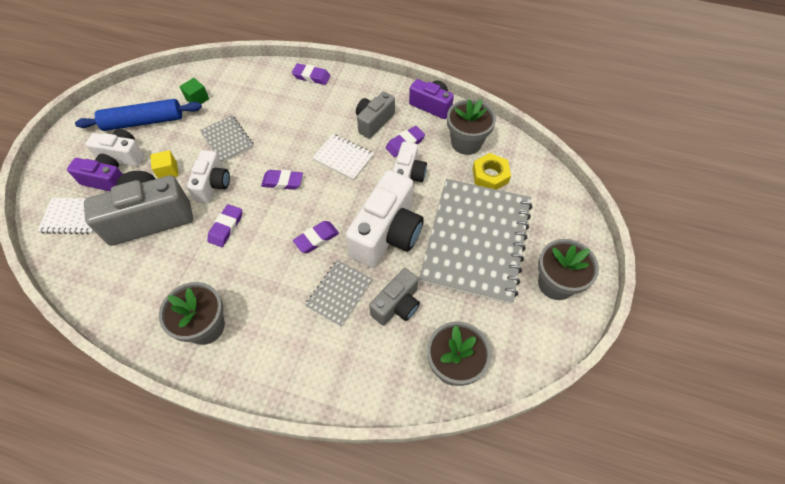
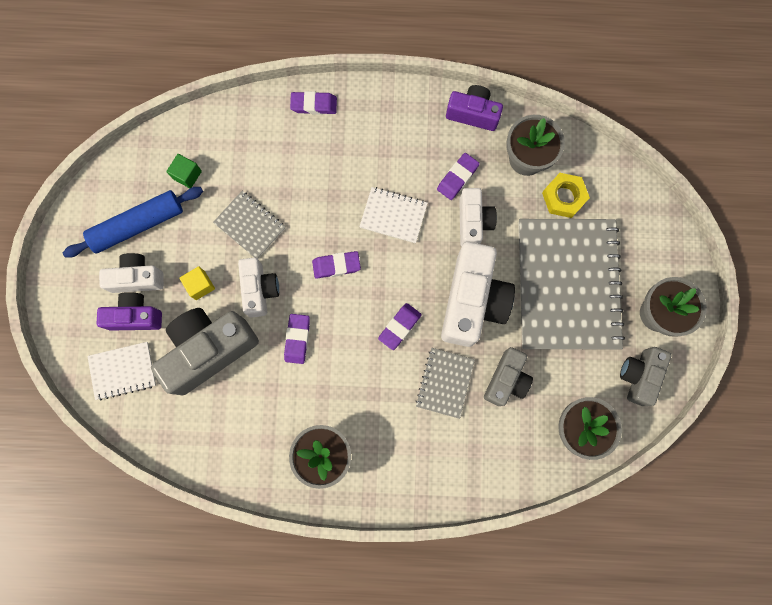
camera: 15 degrees left, 20 degrees up
(374, 122) = (412, 155): grey camera -> grey camera (639, 376)

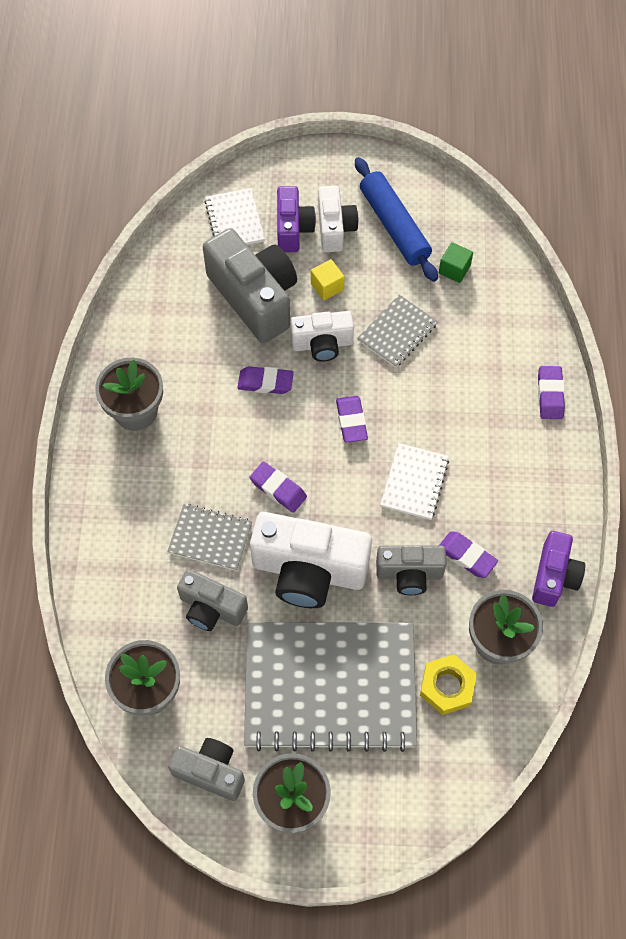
camera: 90 degrees right, 15 degrees down
(473, 222) = (409, 574): white camera -> grey camera

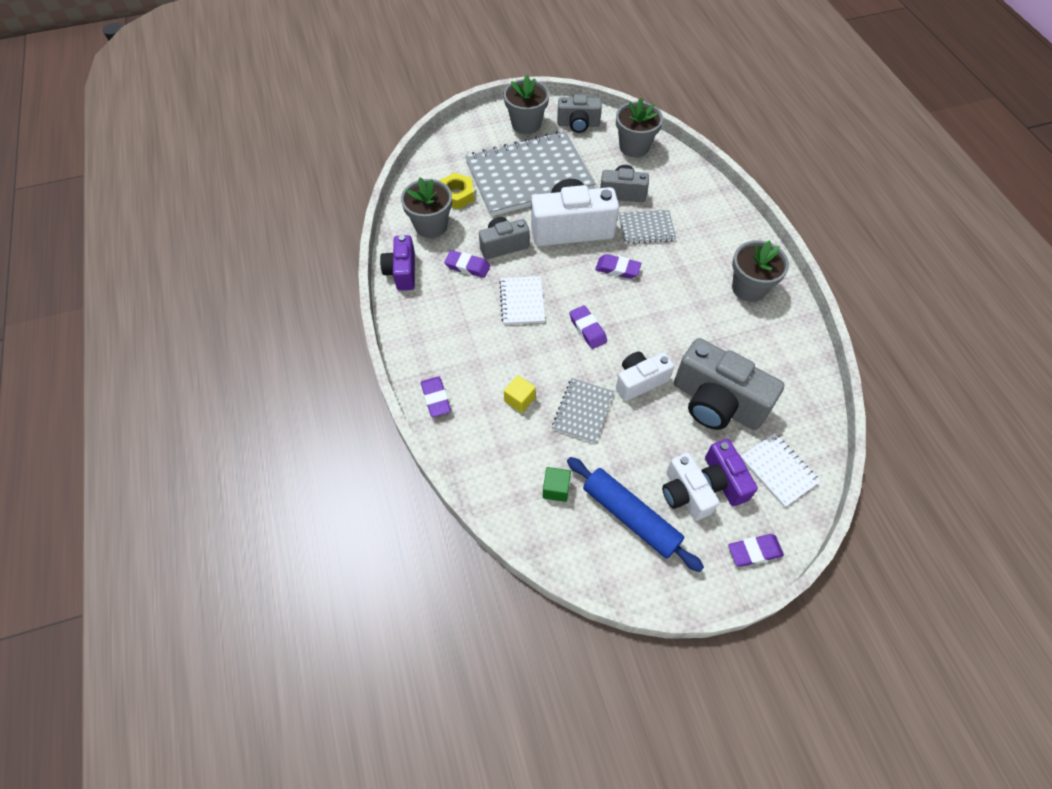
camera: 160 degrees right, 5 degrees down
(265, 382) = (667, 337): purple eraser -> purple eraser (754, 551)
(327, 286) = (661, 433): yellow cube -> yellow cube (519, 399)

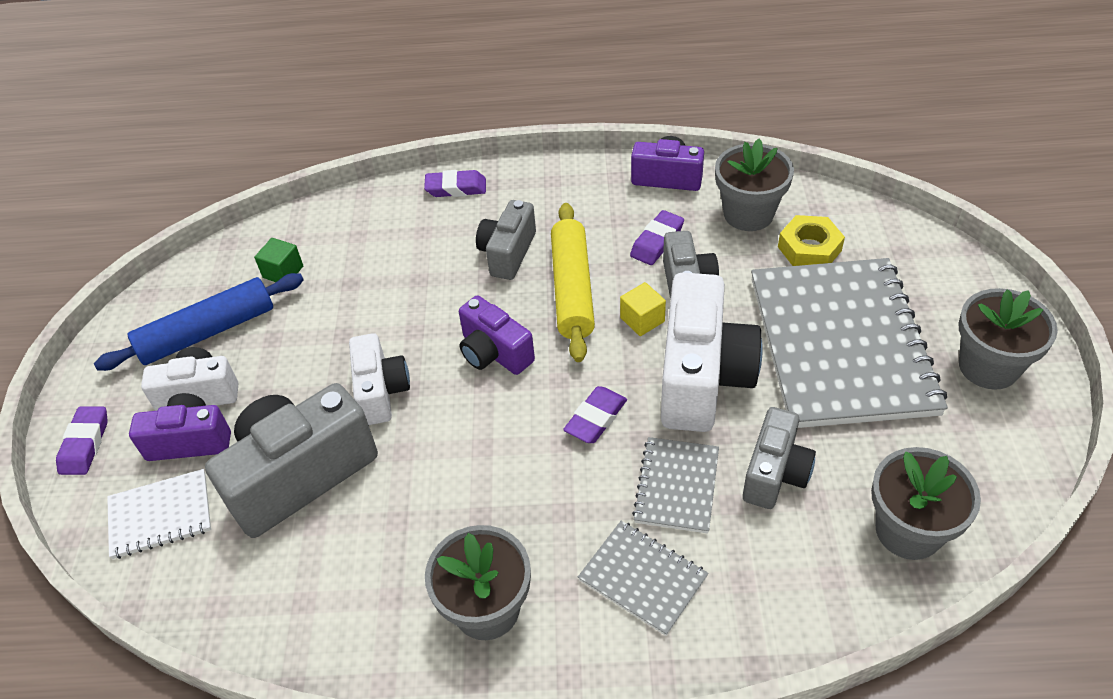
camera: 110 degrees right, 10 degrees down
(519, 399) = (417, 260): yellow cube -> yellow cube (642, 320)
(522, 301) = (572, 289): white notebook -> yellow rolling pin
(578, 124) = (986, 449): grey camera -> grey camera (508, 253)
(582, 411) = (368, 318): grey notebook -> grey notebook (642, 578)
(587, 329) = (494, 353): purple eraser -> purple camera

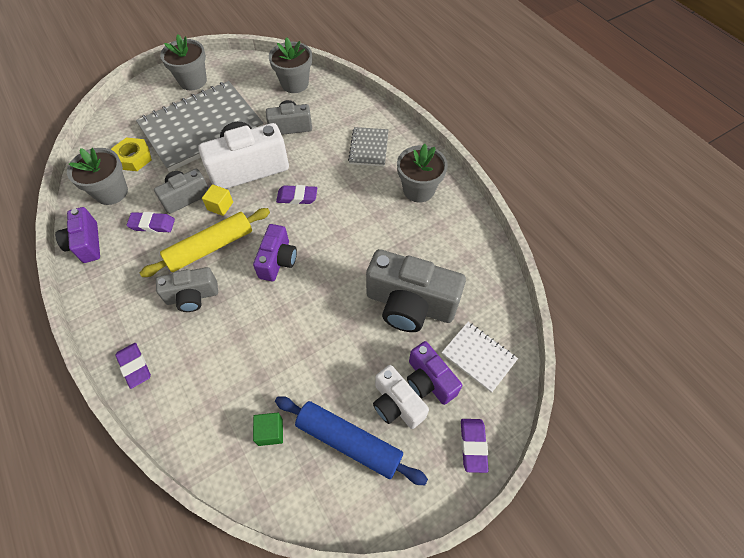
camera: 125 degrees left, 10 degrees up
(85, 444) = (473, 445): purple eraser -> purple eraser turned 60 degrees counterclockwise
(381, 391) = (335, 300): white camera -> none
(676, 486) = (317, 154): grey notebook -> none

